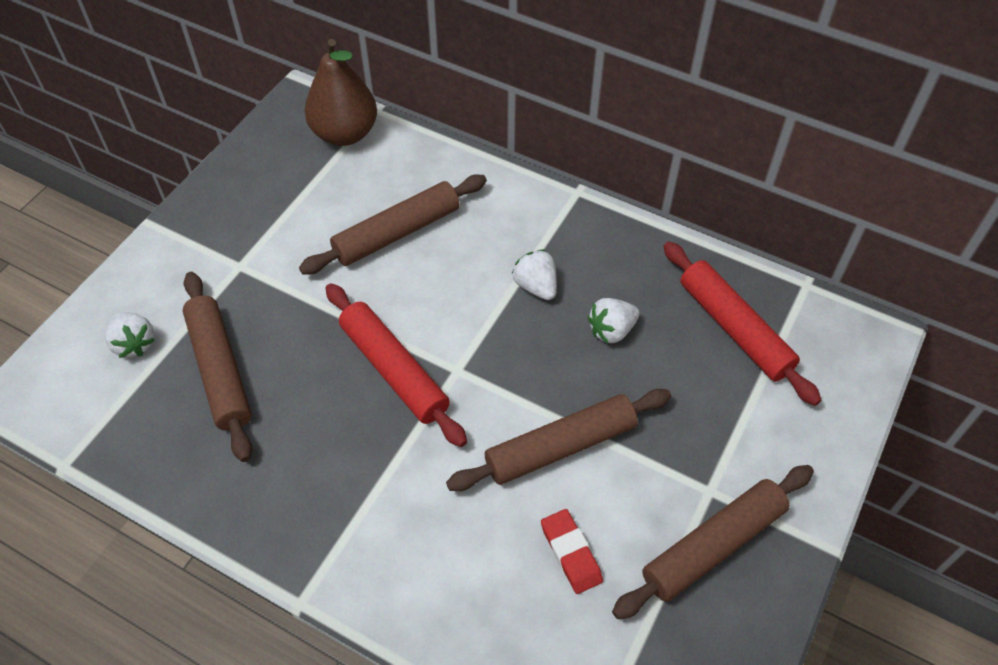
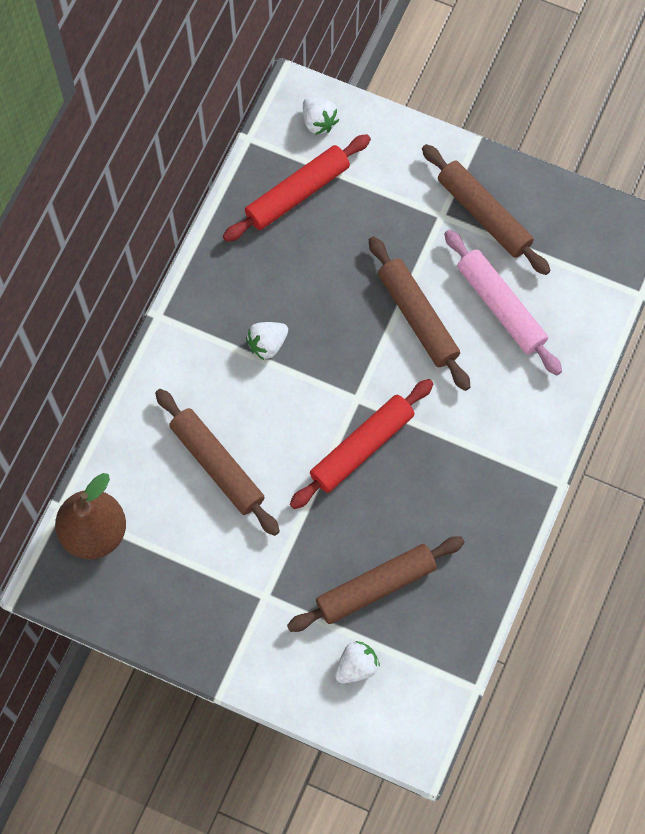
camera: 95 degrees left, 15 degrees up
(571, 553) = (501, 306): red eraser -> pink rolling pin
(611, 330) = (307, 284): white strawberry -> white strawberry (319, 122)

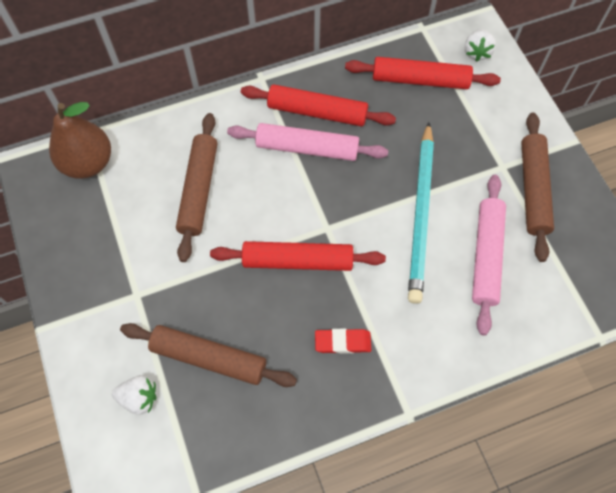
camera: 45 degrees right, 5 degrees down
(241, 303) = (317, 112): none -> red rolling pin
(267, 344) = (307, 148): white strawberry -> pink rolling pin
(418, 317) = (421, 214): brown rolling pin -> turquoise pencil
(462, 478) = (342, 342): none -> red eraser

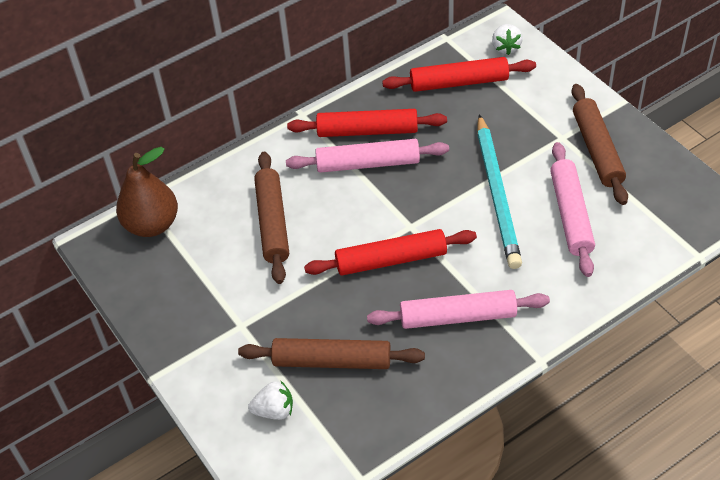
camera: 10 degrees left, 15 degrees down
(342, 342) = (458, 317): red eraser -> pink rolling pin

